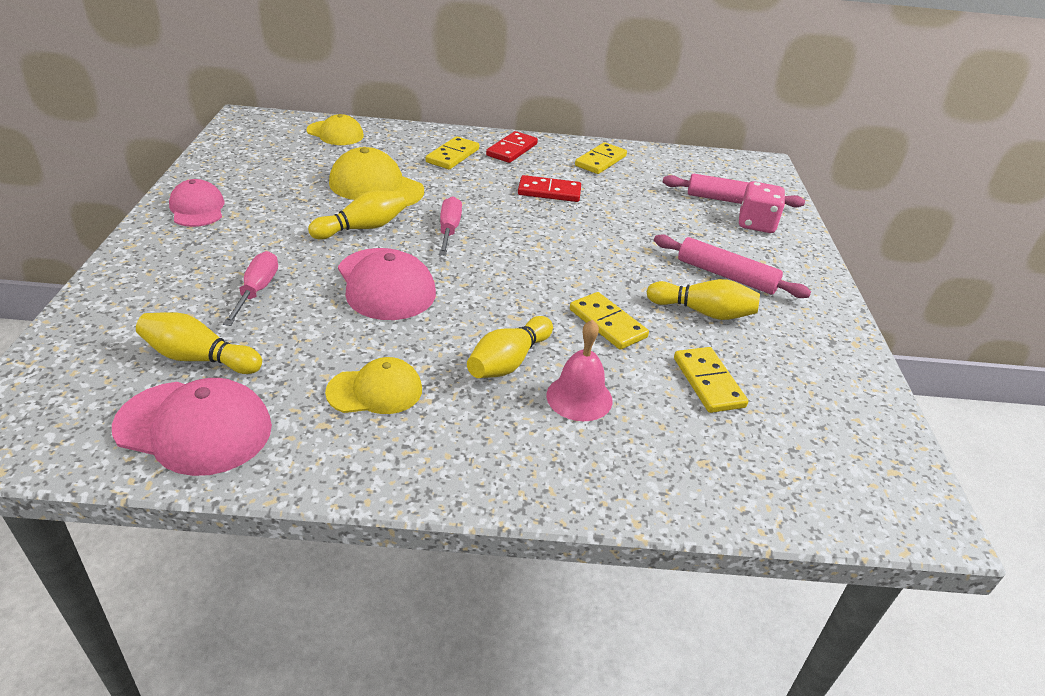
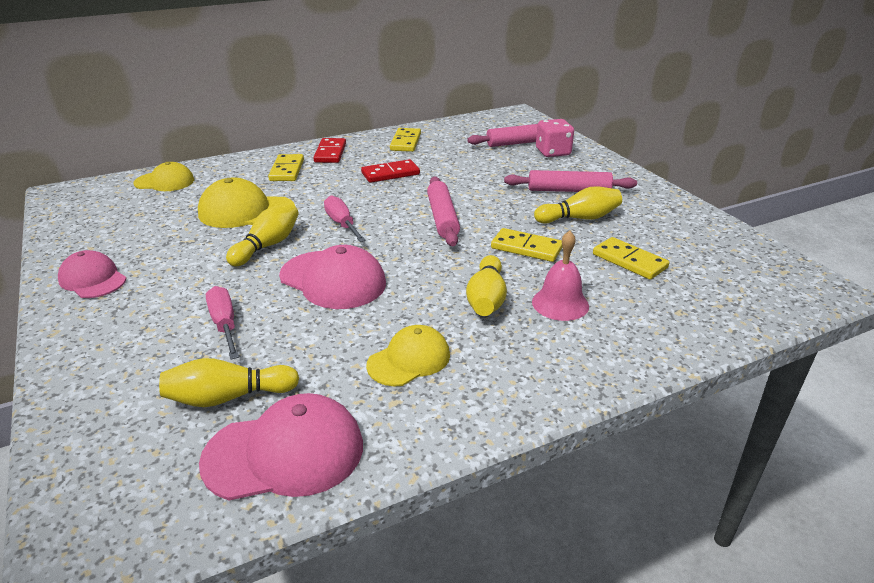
camera: 25 degrees left, 5 degrees down
(553, 258) = (442, 218): none -> pink rolling pin

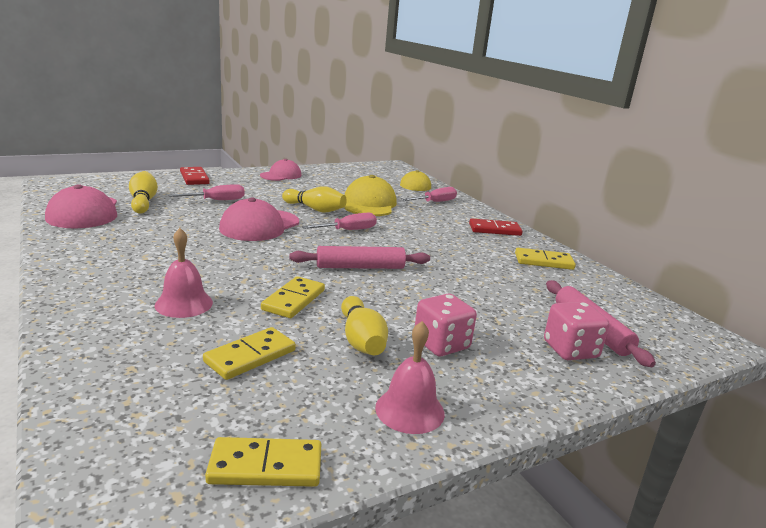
camera: 85 degrees right, 10 degrees down
(241, 174) = (435, 202): none -> pink screwdriver
(287, 170) = (448, 215): yellow domino -> yellow domino (265, 466)
(390, 174) = (456, 251): red domino -> red domino (194, 178)
(409, 360) = (144, 243): yellow cap -> none
(486, 299) = (208, 273): yellow bowling pin -> none
(569, 190) = (441, 344): pink rolling pin -> pink dice
(655, 204) = (410, 410): none -> pink bell

